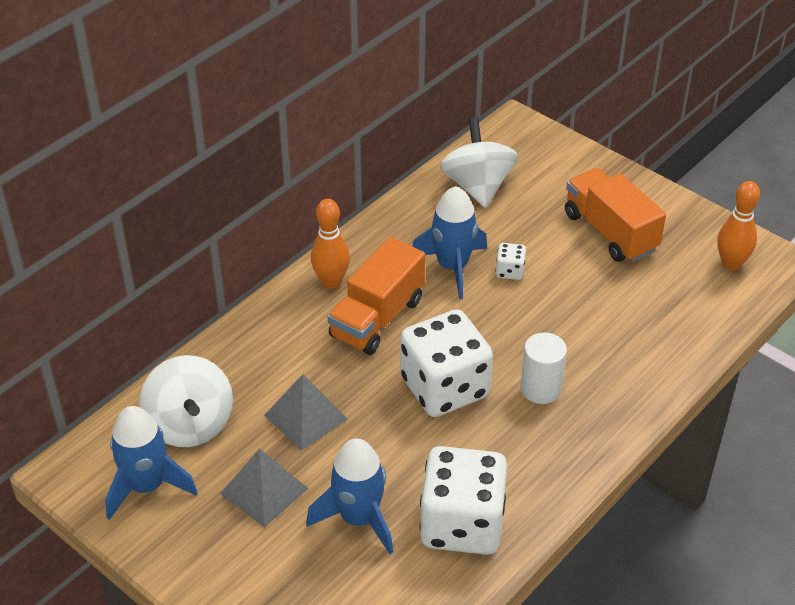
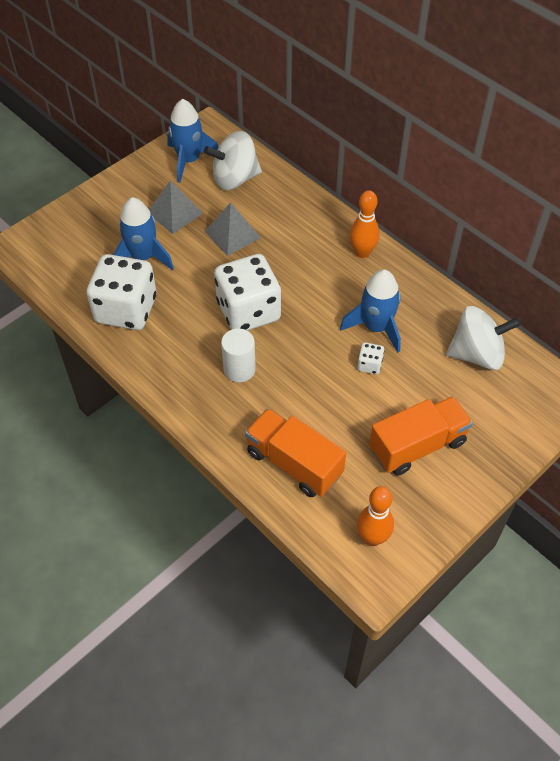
camera: 95 degrees right, 10 degrees up
(377, 318) = (322, 277): orange truck -> orange truck (294, 463)

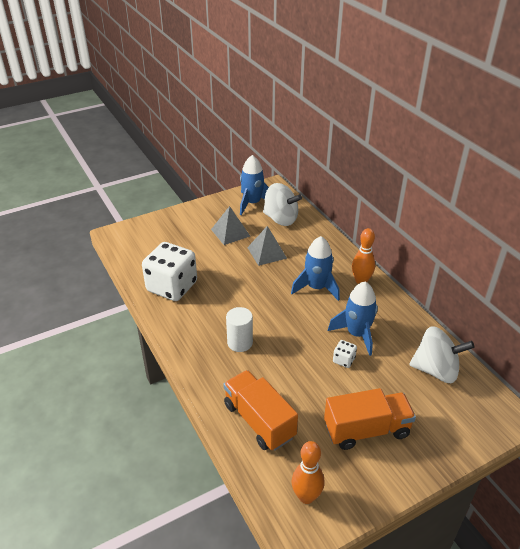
camera: 15 degrees right, 15 degrees down
(143, 257) = (197, 256): blue rocket -> blue rocket (316, 288)
(235, 179) = (281, 219): white spinning top -> white spinning top turned 150 degrees counterclockwise
(248, 311) = (261, 304): white dice -> none

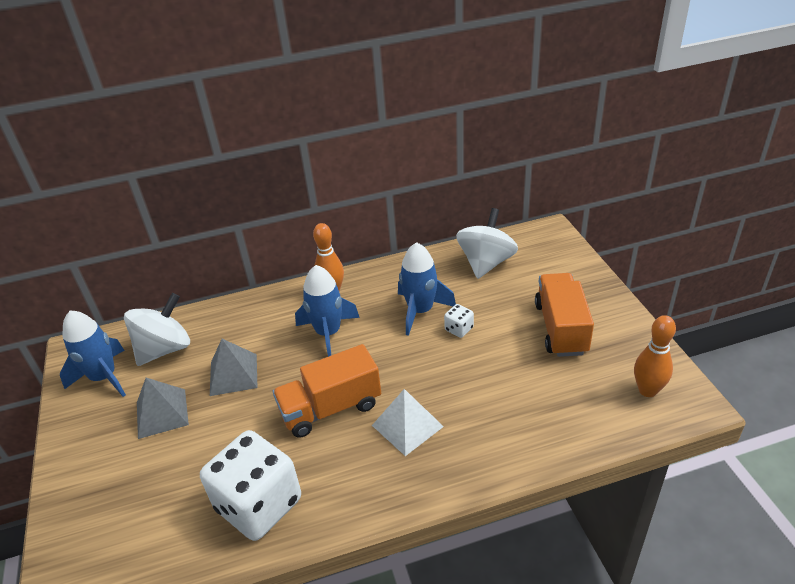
camera: 75 degrees left, 0 degrees up
(240, 343) = (407, 425): white cylinder -> white pyramid
(259, 420) = (543, 419): orange truck -> orange truck (331, 408)

